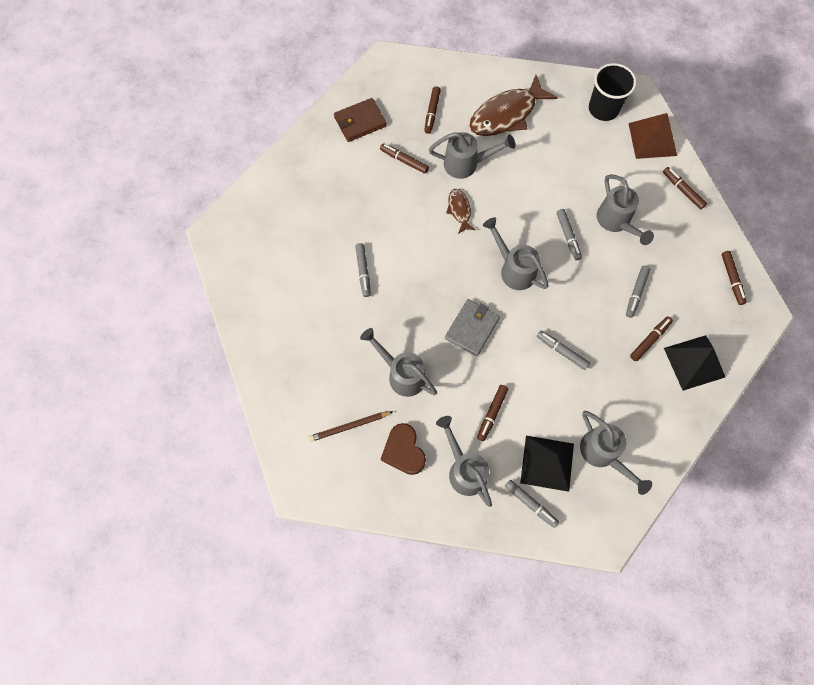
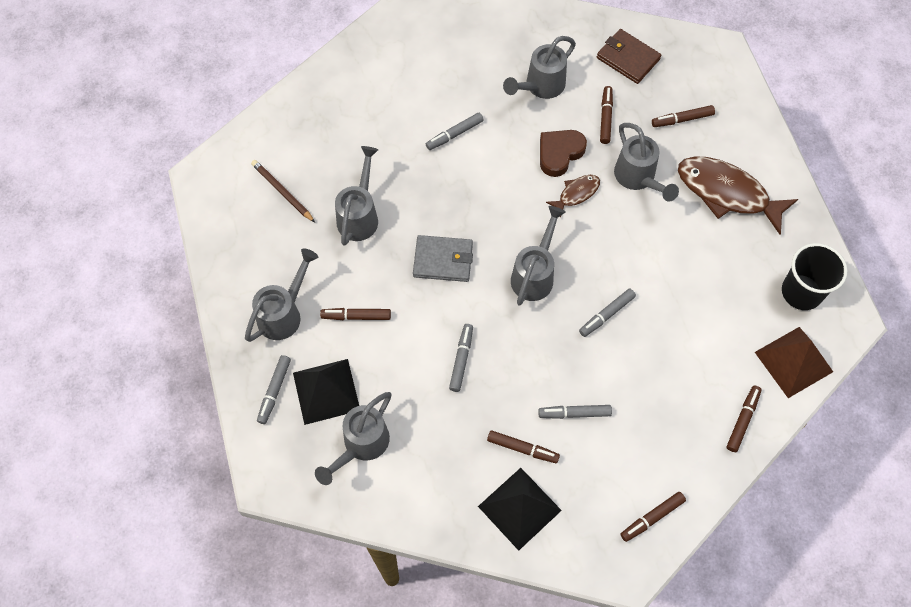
camera: 65 degrees right, 5 degrees down
(403, 451) = (279, 250): brown heart -> brown heart (559, 153)
(616, 222) = (654, 360): grey watering can -> grey watering can (540, 87)

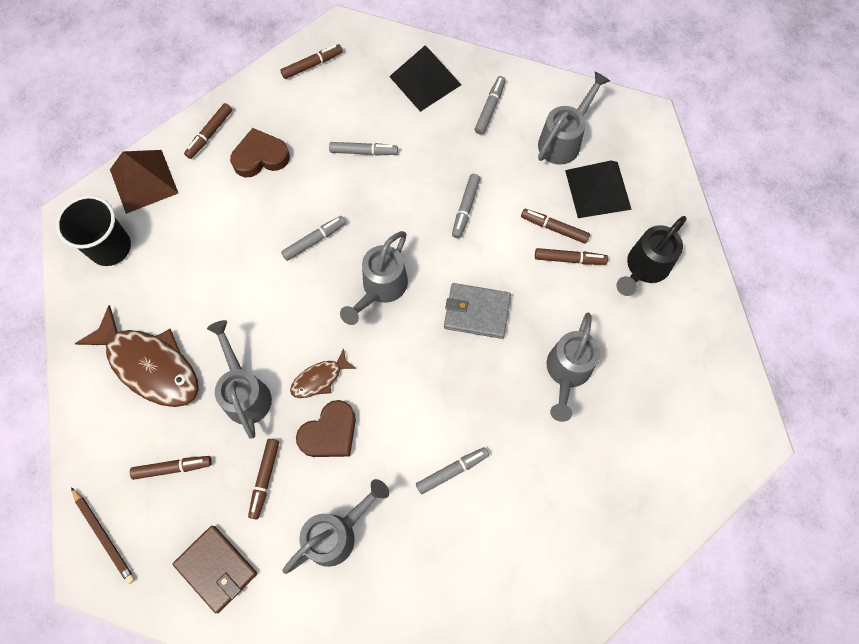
camera: 175 degrees left, 5 degrees up
(274, 391) = (648, 193): grey marker -> grey marker (490, 108)
(282, 192) = (656, 410): brown pencil -> brown pencil (104, 536)
(284, 313) = (644, 268): grey watering can -> black watering can
(522, 449) = (416, 126): brown marker -> brown marker (554, 228)
(681, 398) = (260, 157): none -> brown heart

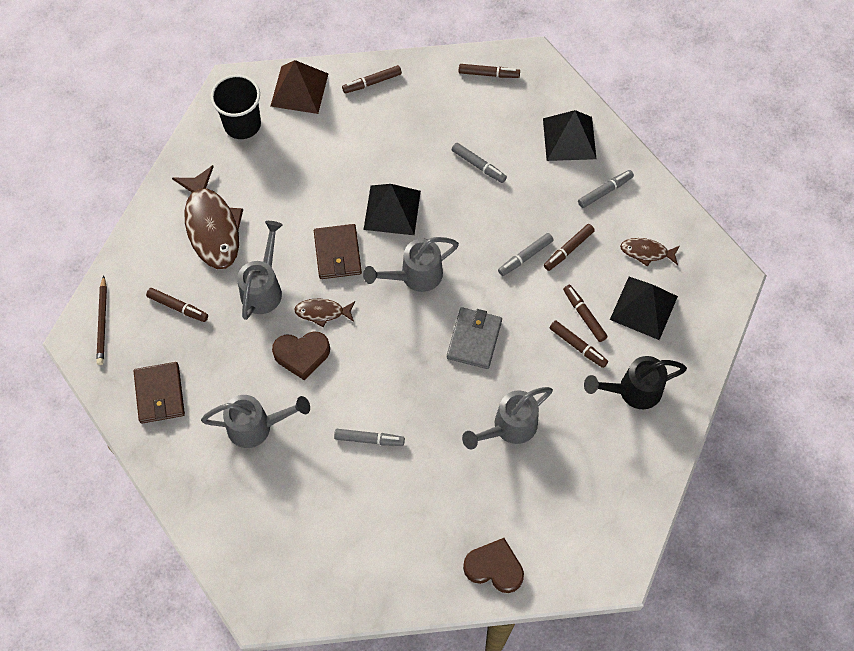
camera: 35 degrees right, 5 degrees down
(260, 157) = (397, 122): brown heart -> brown heart (494, 568)
(265, 479) = (234, 356): brown marker -> brown marker (568, 249)
(293, 313) = (337, 253): none -> brown wallet
(314, 240) = (392, 210): grey marker -> black pyramid
(476, 312) = (474, 339): grey wallet -> grey wallet turned 60 degrees clockwise
(564, 140) = (646, 252): grey watering can -> brown fish

